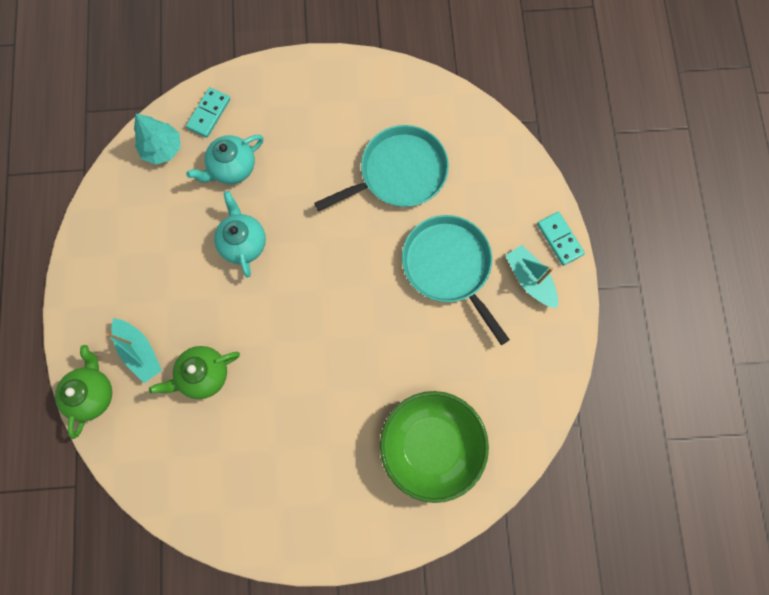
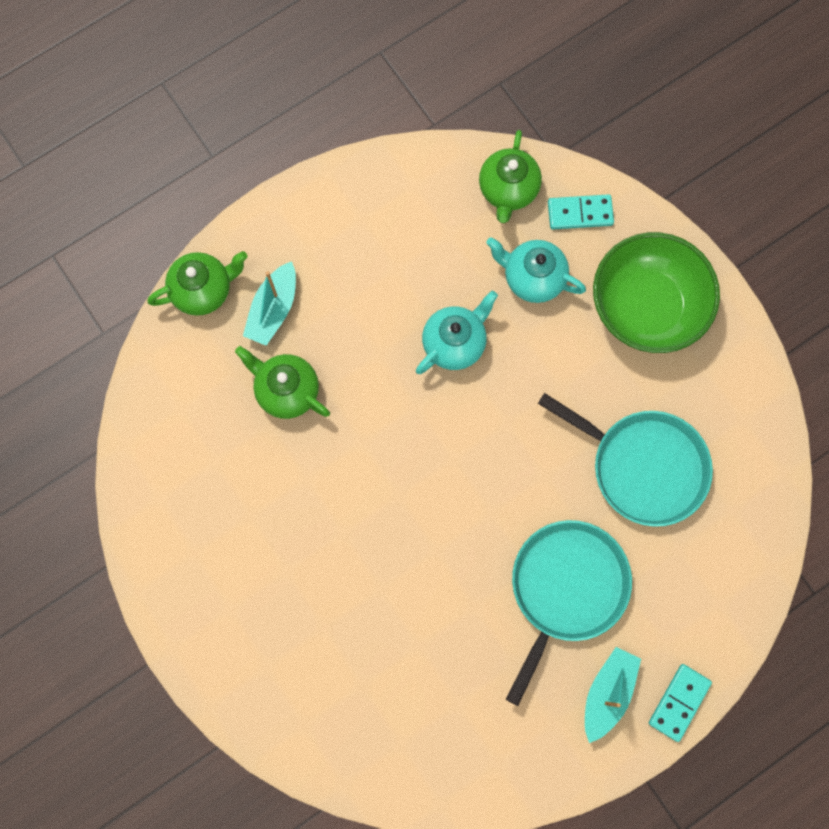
camera: 60 degrees right, 0 degrees up
(162, 149) = (508, 190): turquoise tree -> green teapot
(431, 445) = (350, 683): green bowl -> green bowl (647, 306)

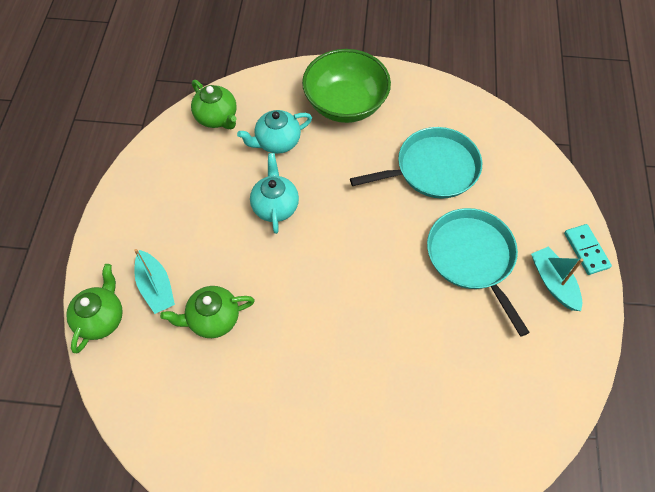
camera: 50 degrees left, 15 degrees down
(580, 213) = (264, 96): turquoise domino -> none

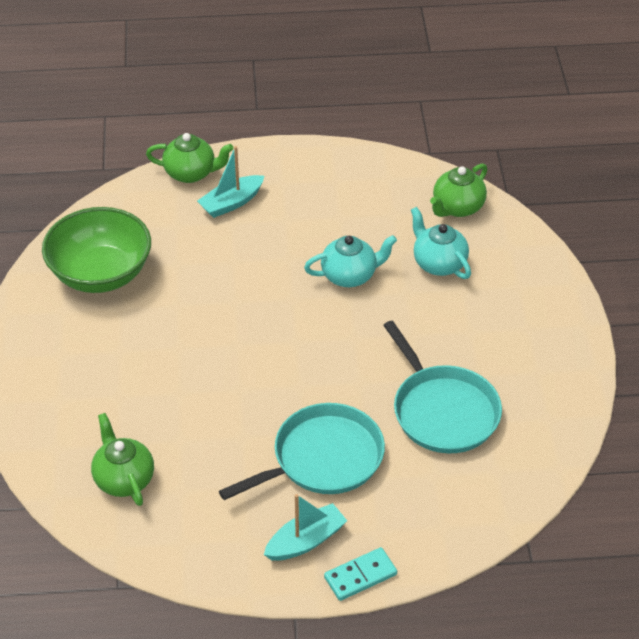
camera: 80 degrees right, 15 degrees down
(213, 319) = (204, 250): green teapot -> green teapot (124, 479)
(345, 104) = (517, 316): green bowl -> green bowl (101, 273)

